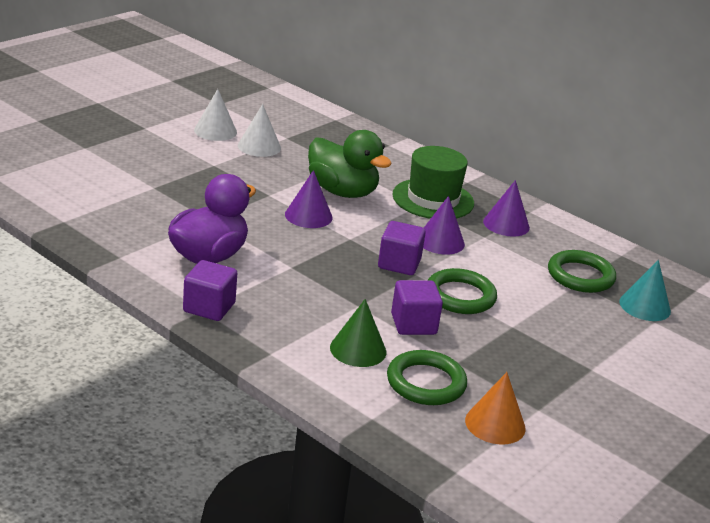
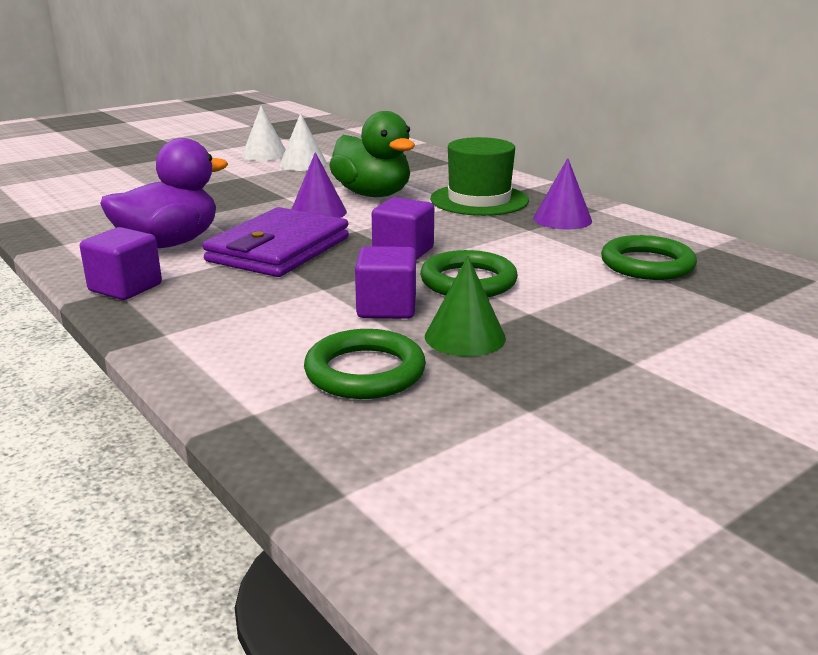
camera: 15 degrees right, 5 degrees down
(301, 262) = (279, 249): none -> purple wallet
(358, 349) = (290, 332): green cone -> green cone (465, 337)
(440, 241) = (469, 233): purple cone -> none
(495, 424) = (447, 427): orange cone -> none
(645, 306) = (735, 295): turquoise cone -> none

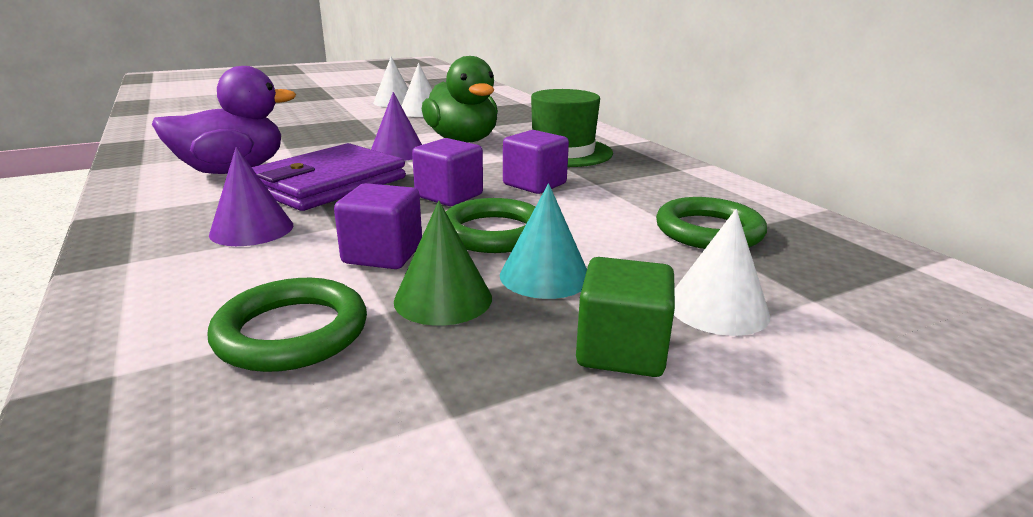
camera: 10 degrees right, 0 degrees up
(125, 288) = (146, 209): purple cube -> purple cube (534, 184)
(534, 312) = (544, 276): none -> turquoise cone
(562, 219) = (637, 176): purple cone -> purple cone (252, 229)
(623, 358) = (621, 350): none -> green cube
(679, 323) = (717, 308): none -> white cone

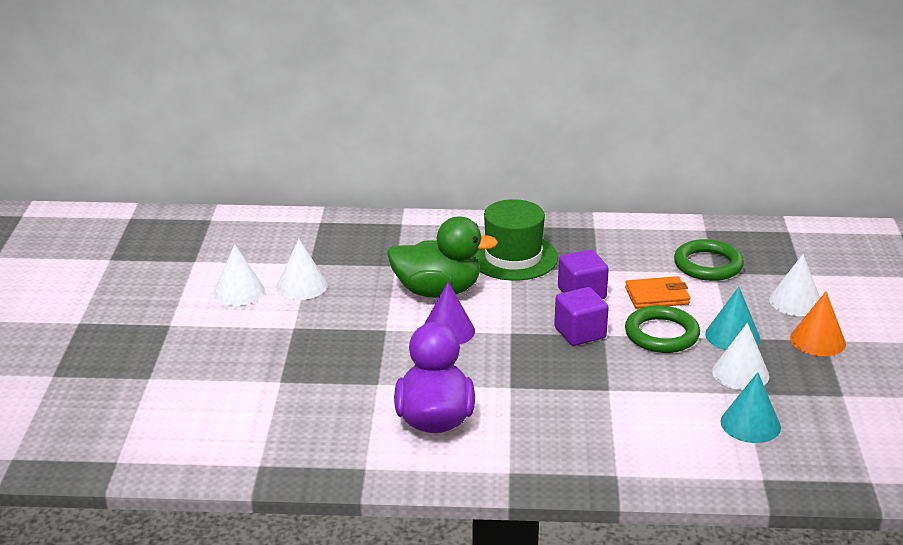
camera: 60 degrees left, 5 degrees up
(252, 229) = (591, 423): purple cone -> none
(292, 332) = (750, 424): green ring -> turquoise cone
(328, 184) = (511, 378): purple wallet -> none
(383, 254) = (669, 380): purple cube -> none
(443, 299) = (740, 373): green cone -> white cone
(583, 216) = (657, 296): none -> orange wallet
(621, 350) = (817, 340): green cube -> orange cone

